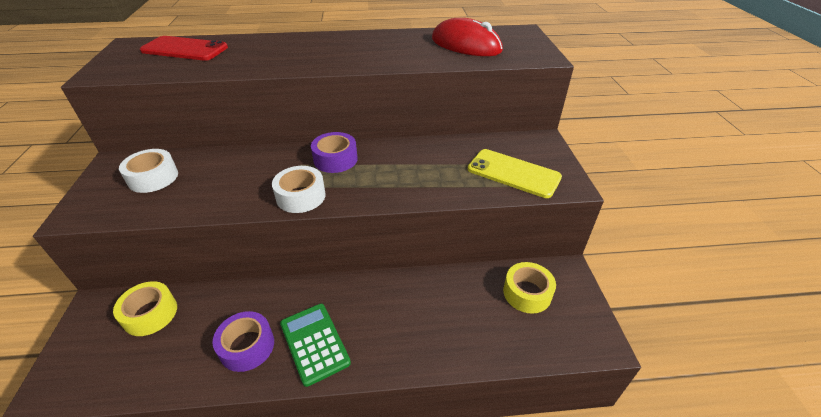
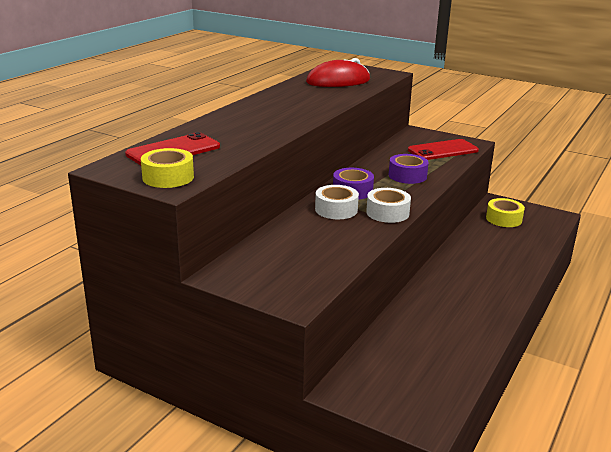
camera: 55 degrees left, 15 degrees down
(150, 314) = (382, 361): yellow tape -> yellow tape (168, 177)
(153, 178) = (279, 261): white tape -> white tape (336, 209)
(247, 346) = (461, 324): purple tape -> purple tape (407, 176)
(314, 343) = (482, 298): green calculator -> none
(513, 173) = (443, 150): yellow phone -> red phone

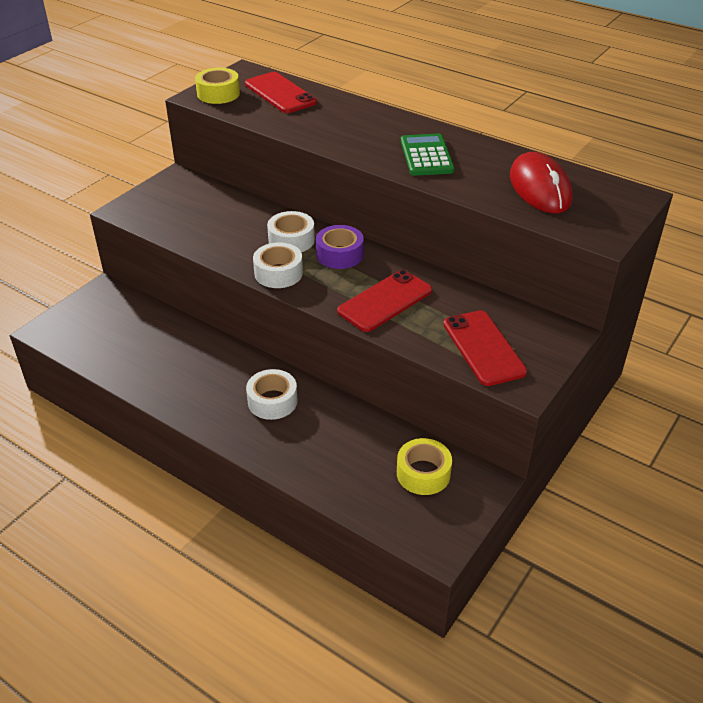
camera: 95 degrees right, 15 degrees up
(298, 104) = (426, 156): none -> green calculator
(407, 176) = (385, 301): purple tape -> red phone
(467, 273) = (272, 401): none -> white tape

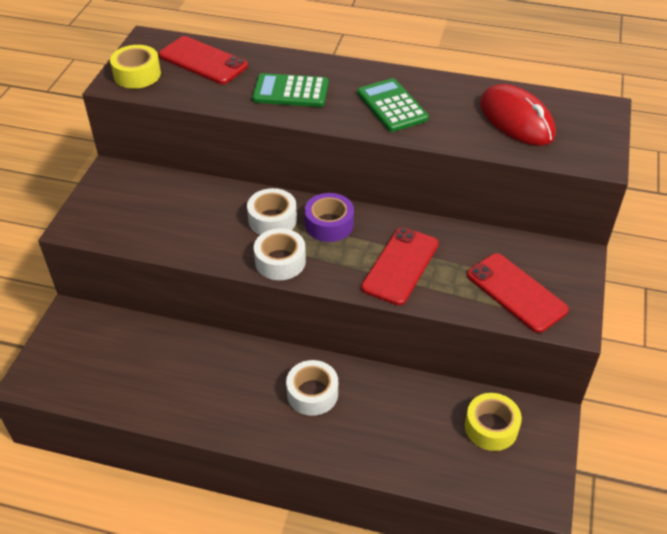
camera: 20 degrees left, 5 degrees up
(341, 129) = (290, 91): none -> green calculator

